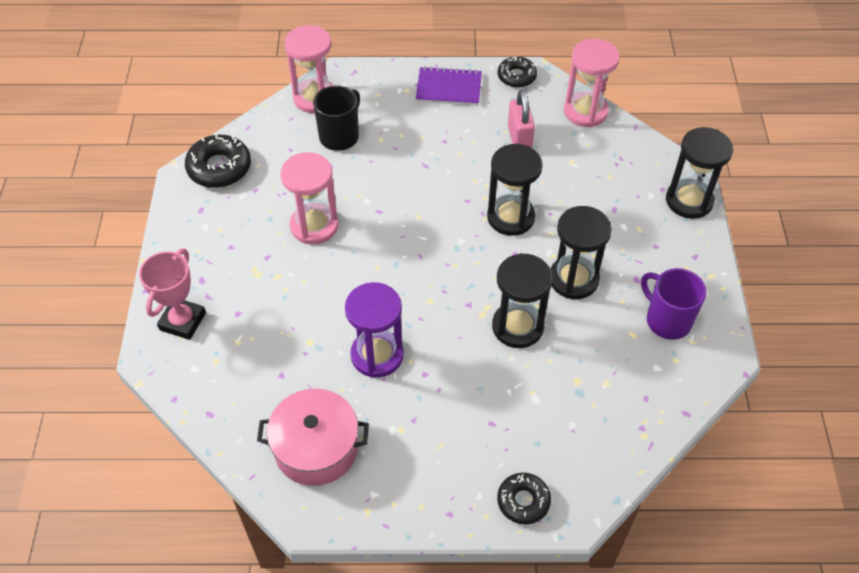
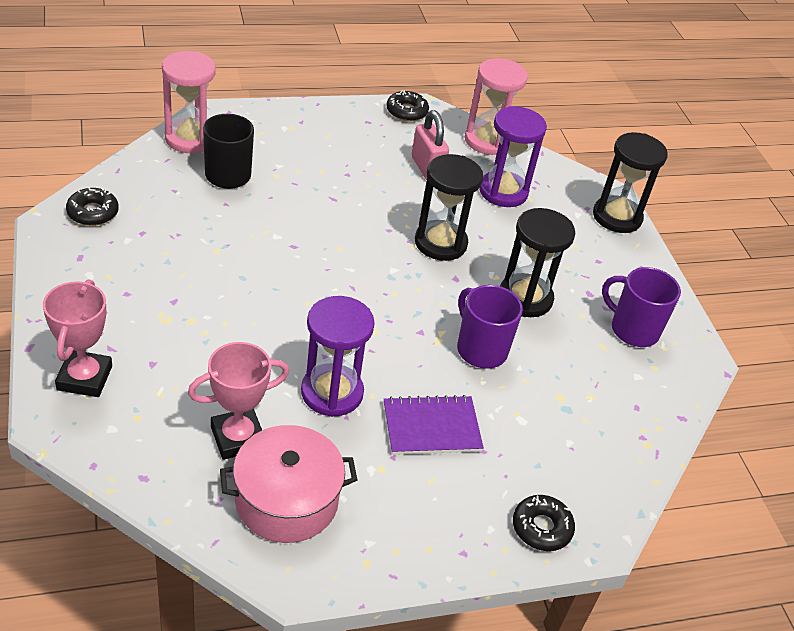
camera: 20 degrees left, 10 degrees down
(219, 168) = (93, 212): black donut -> black donut, size x0.65
(290, 388) = (238, 438): none -> pink trophy
(314, 226) = (222, 265): pink hourglass -> none
(449, 88) = (337, 124): purple notebook -> purple notebook (431, 427)
(517, 326) = (480, 349): black hourglass -> purple mug
(585, 167) = (503, 191): none -> purple hourglass

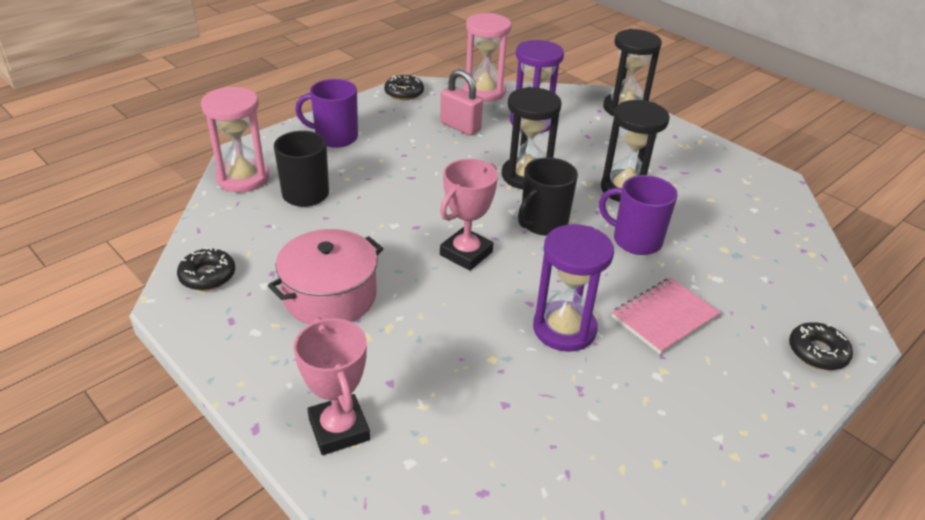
camera: 25 degrees left, 5 degrees down
(238, 438) = (528, 408): pink trophy -> pink trophy (466, 253)
(286, 500) = (621, 440): pink pot -> pink pot (330, 296)
(409, 294) = (542, 223): none -> black mug
(431, 427) = (664, 317): purple notebook -> pink notebook
(633, 329) = (716, 179): purple mug -> purple mug (335, 137)

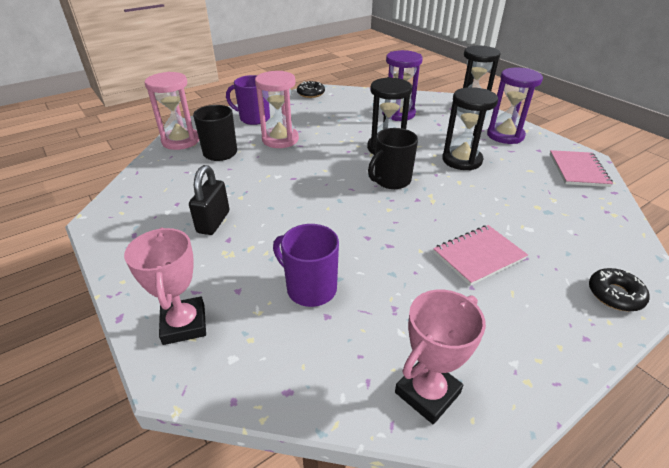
camera: 10 degrees right, 0 degrees up
(207, 276) = (130, 202): black donut -> none
(330, 296) = (213, 222): pink pot -> black padlock
(460, 127) = (345, 115): pink padlock -> none
(466, 253) = (326, 198): pink trophy -> pink trophy (427, 393)
(484, 91) = (368, 94): pink hourglass -> pink hourglass (280, 139)
(564, 329) = (391, 259): purple hourglass -> purple hourglass (505, 135)
(635, 240) = (463, 196): purple mug -> purple mug (310, 288)
(767, 196) = (578, 170): none -> pink notebook

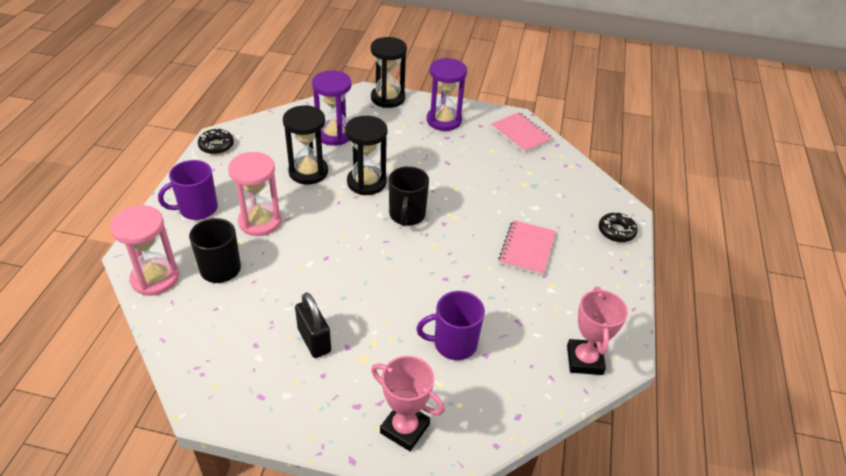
camera: 45 degrees left, 5 degrees up
(462, 160) = (437, 165): black hourglass -> black hourglass (308, 172)

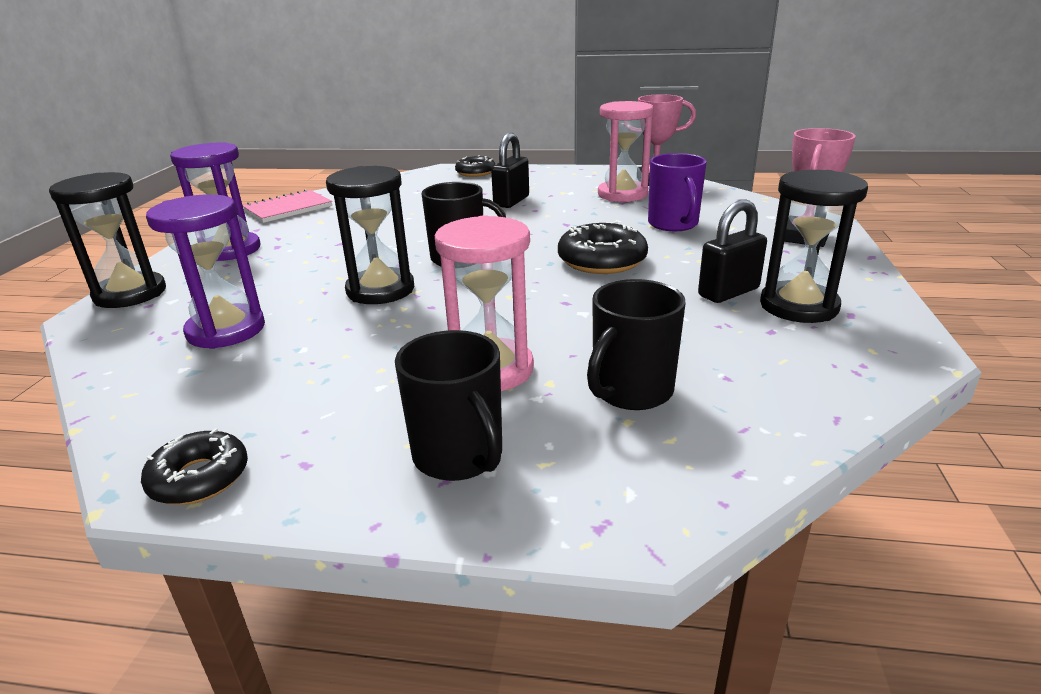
camera: 90 degrees left, 15 degrees down
(155, 278) = (698, 466): pink hourglass -> pink hourglass (622, 194)
(197, 209) = (459, 456): purple mug -> black mug
(308, 172) = (342, 341): black hourglass -> black hourglass (798, 306)
(386, 285) = (602, 260): none -> black donut
(527, 249) = (511, 201): pink notebook -> black padlock

